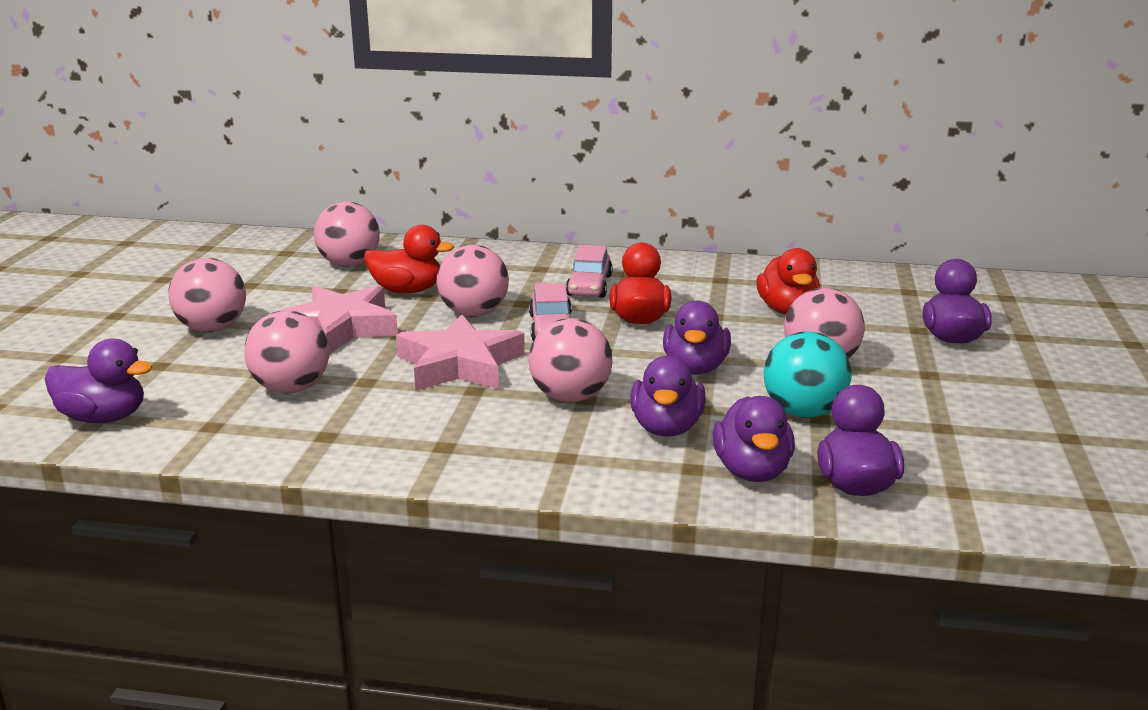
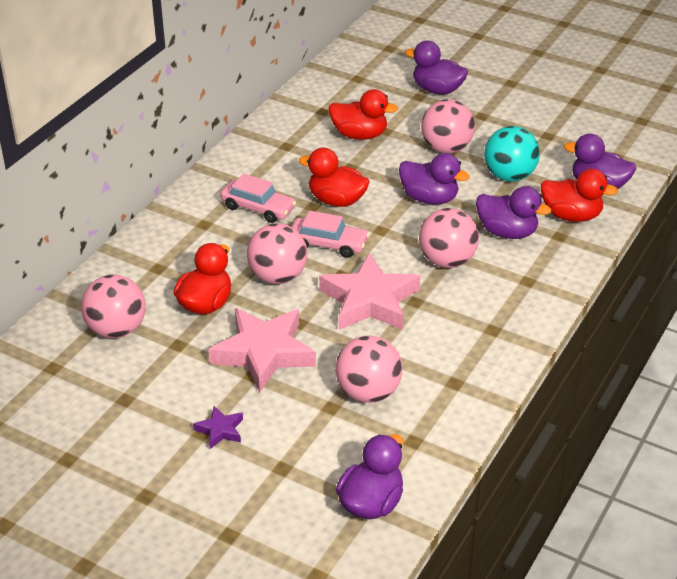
camera: 70 degrees left, 15 degrees up
(212, 328) = (220, 430): pink ball -> purple star
(752, 471) = (571, 216): purple duck -> red duck

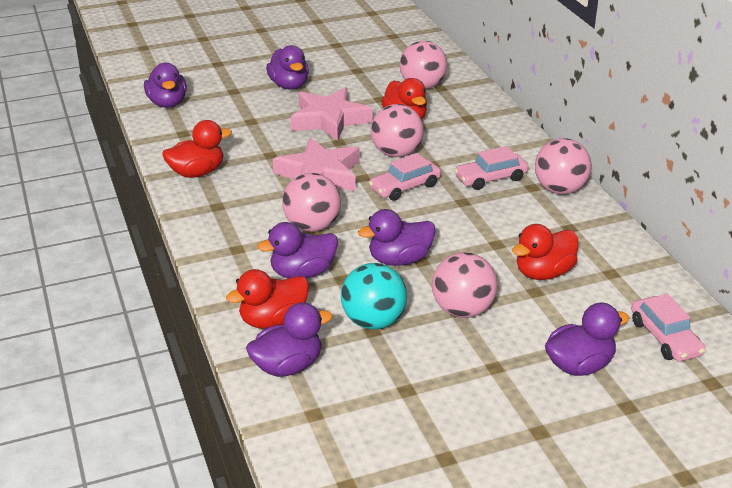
camera: 130 degrees right, 5 degrees down
(220, 430) = (289, 85): purple star -> purple duck
(336, 200) = (456, 215): red duck -> red duck (197, 173)
(368, 72) = (665, 338): none -> pink car
(368, 393) = (241, 137): pink ball -> pink ball (560, 189)

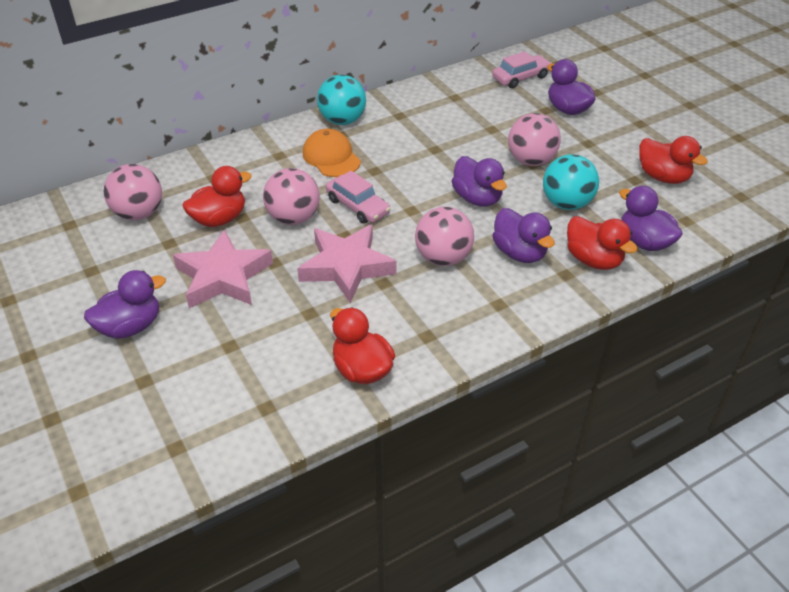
camera: 100 degrees left, 10 degrees up
(167, 103) = (180, 447): purple duck -> none
(491, 178) = (331, 157): pink car -> orange cap
(543, 273) = (467, 126): red duck -> red duck (663, 177)
(560, 189) = (342, 120): pink ball -> turquoise ball

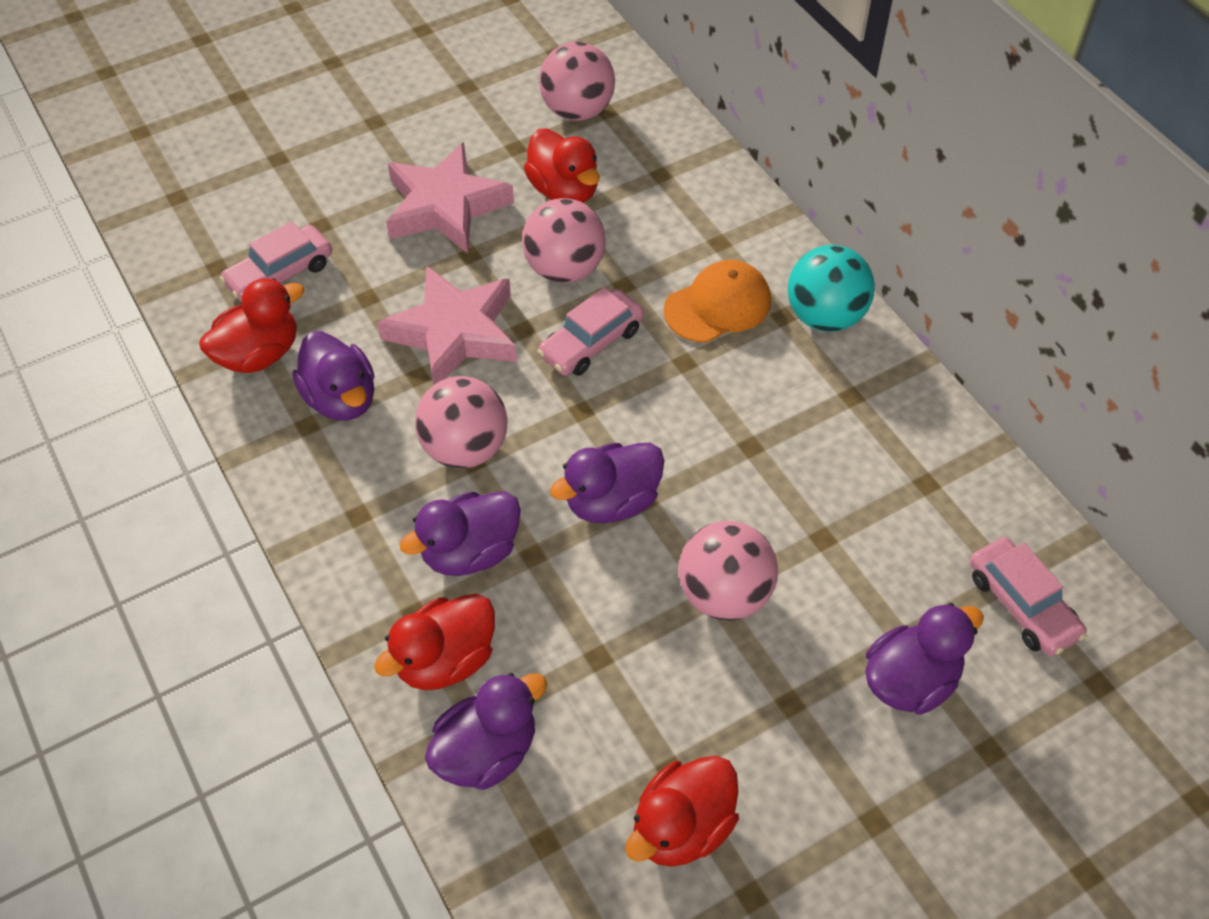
camera: 90 degrees right, 10 degrees up
(130, 326) = (365, 134): purple duck -> purple duck (341, 399)
(280, 365) = (280, 274): none -> pink car
(566, 203) = (597, 638): turquoise ball -> none

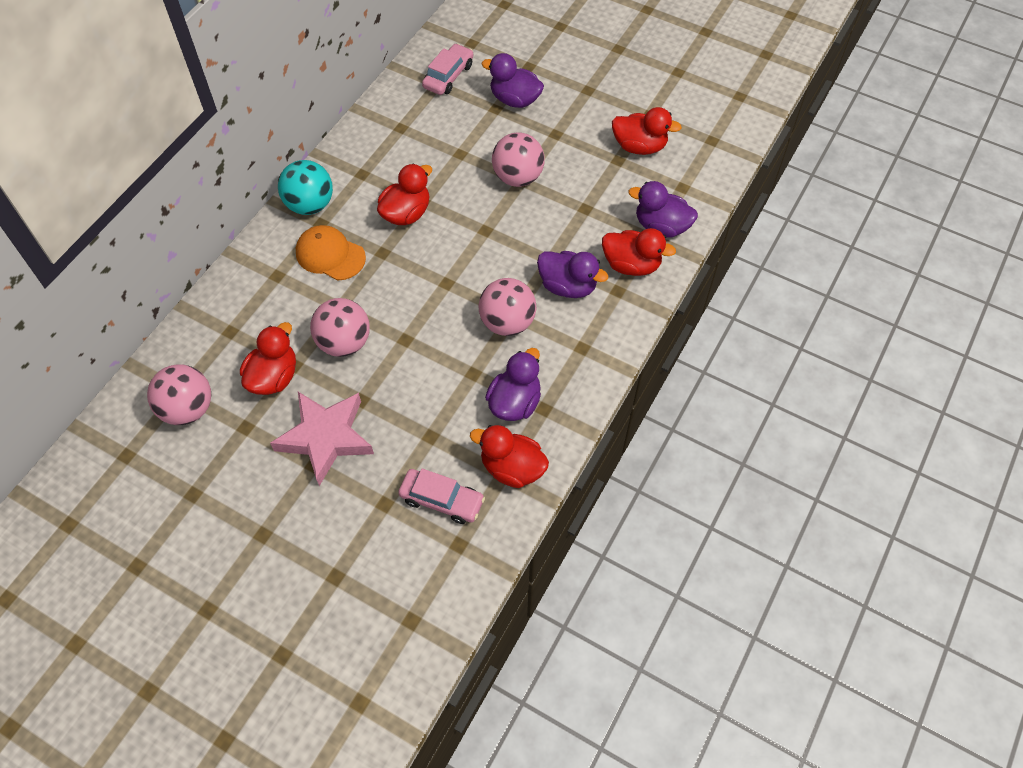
camera: 120 degrees left, 5 degrees up
(454, 333) = (429, 372): pink star -> none
(591, 342) = (395, 301): pink car -> none
(611, 502) = (496, 242): purple duck -> none
(739, 417) = (406, 213): none -> red duck

